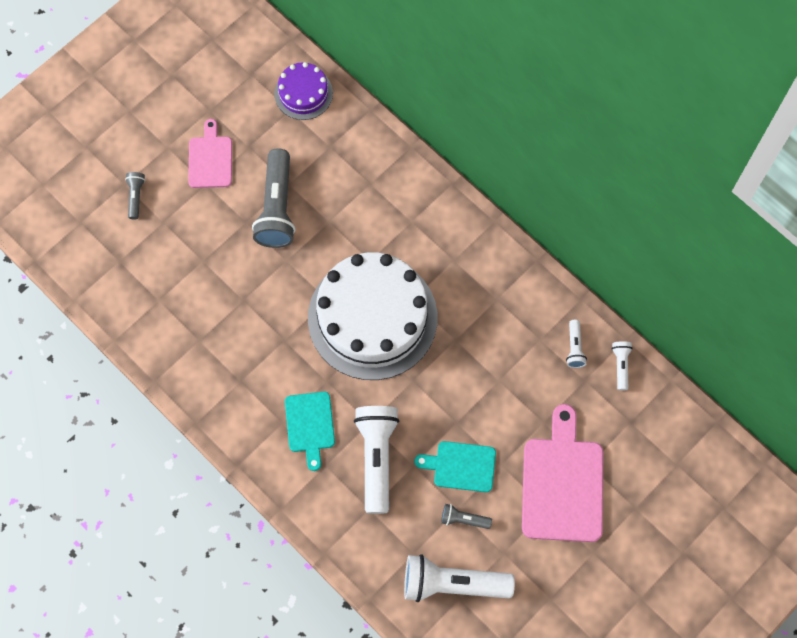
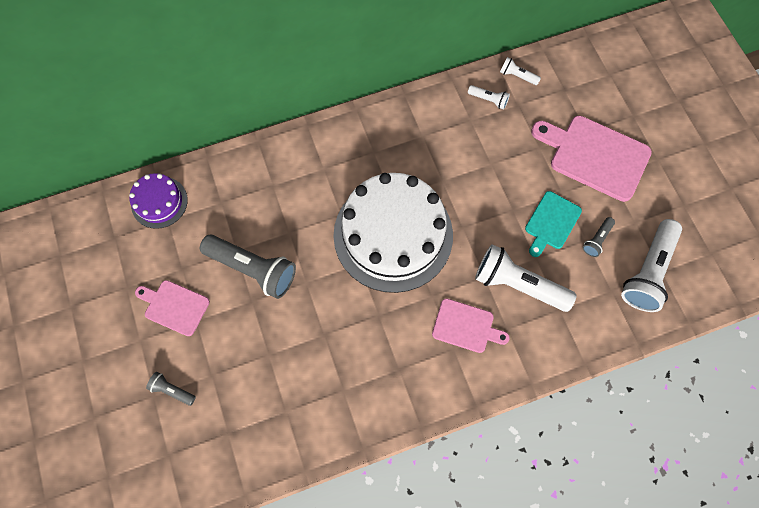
camera: 65 degrees left, 0 degrees up
(310, 425) = (466, 326): turquoise cutting board -> pink cutting board

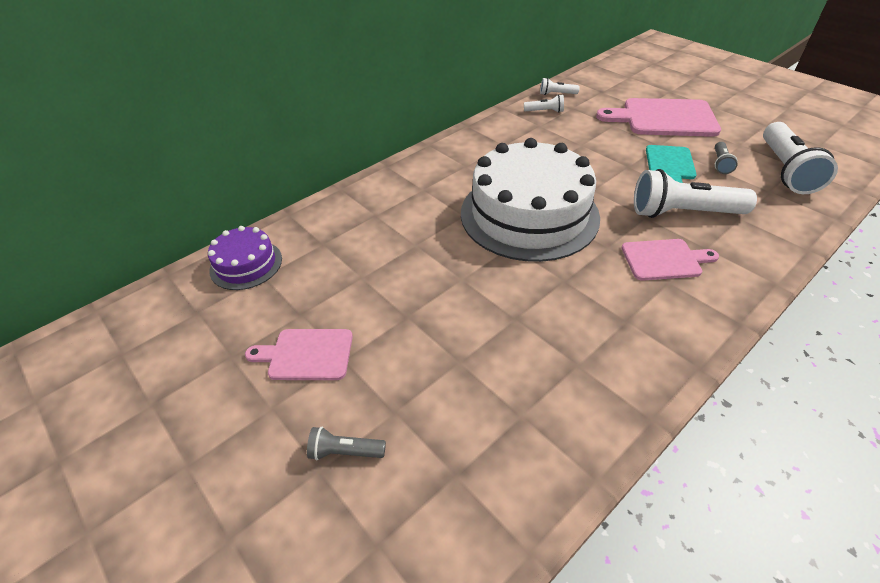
camera: 20 degrees left, 25 degrees down
(253, 269) = (392, 287): grey flashlight -> none

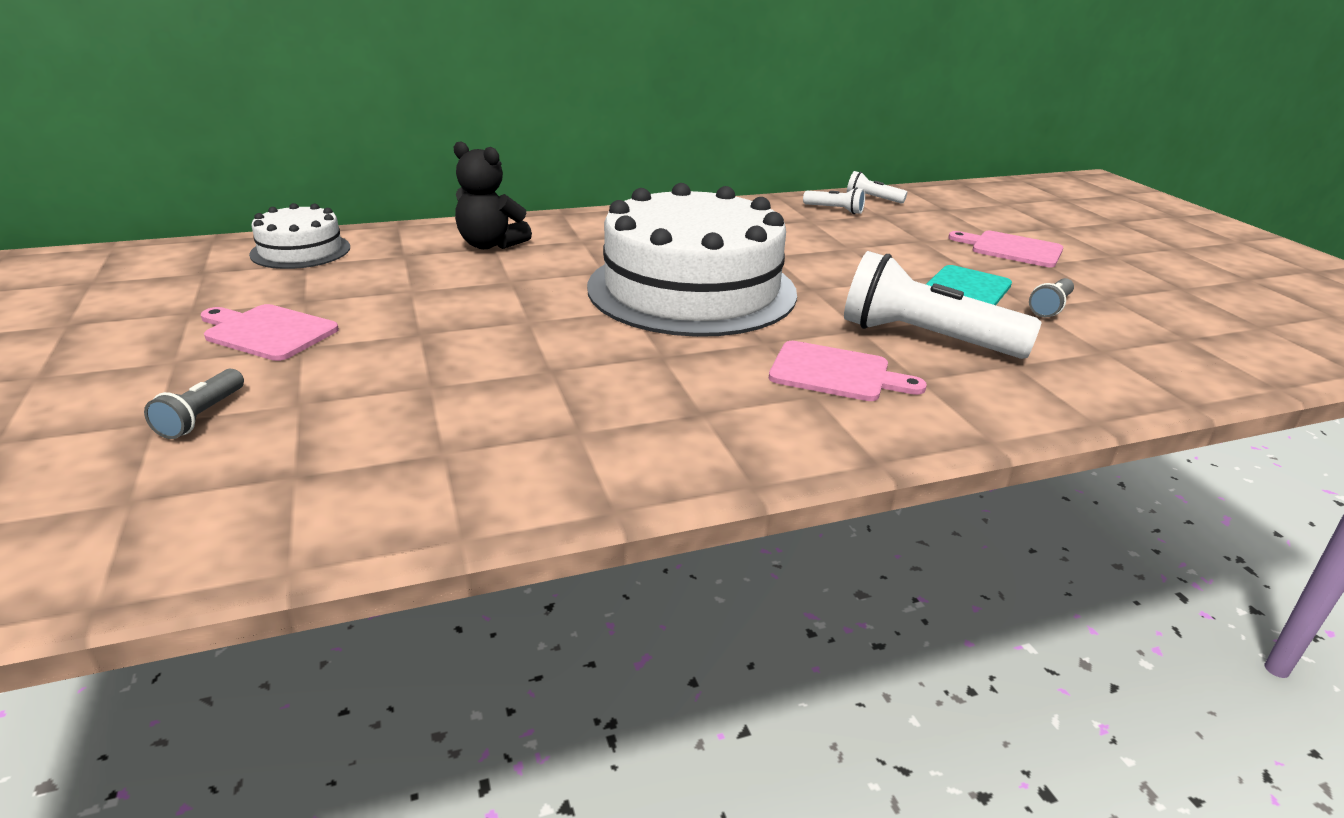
camera: 20 degrees right, 15 degrees down
(246, 264) = (300, 251): purple cake -> white cake
(345, 451) = (201, 416): grey flashlight -> grey flashlight turned 105 degrees counterclockwise
(370, 214) = (490, 245): none -> black teddy bear
(664, 118) = (1011, 249): pink cutting board -> pink cutting board, size x0.58
(785, 170) = (1159, 337): white flashlight -> none

